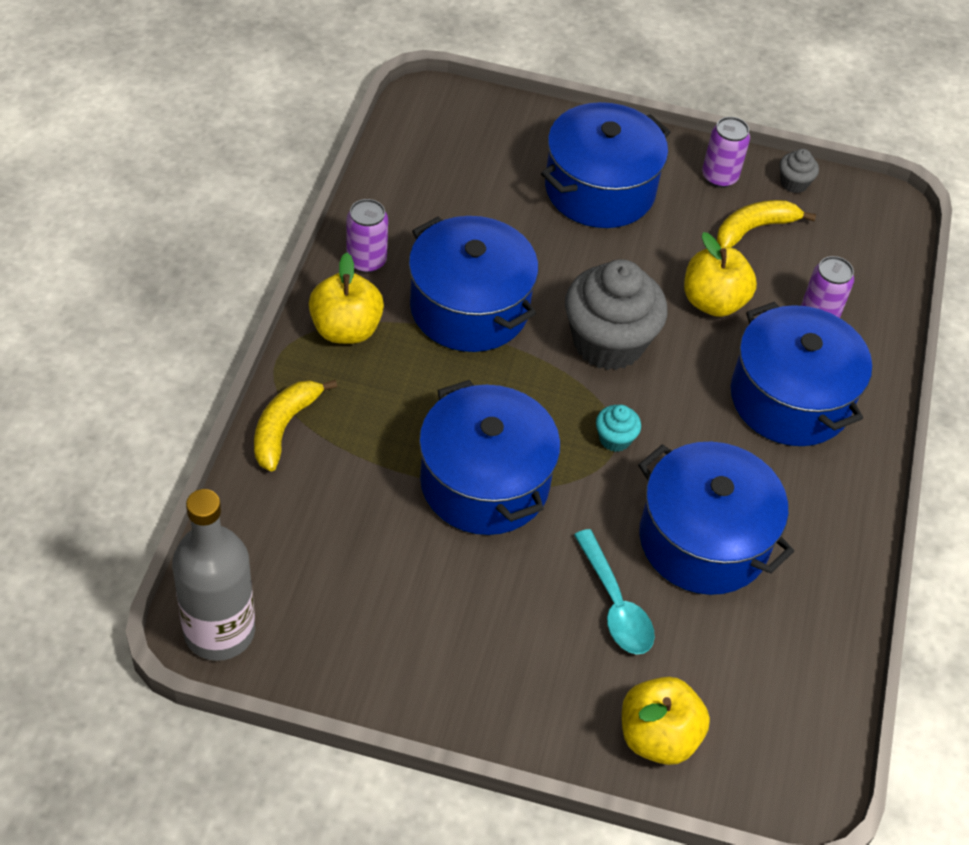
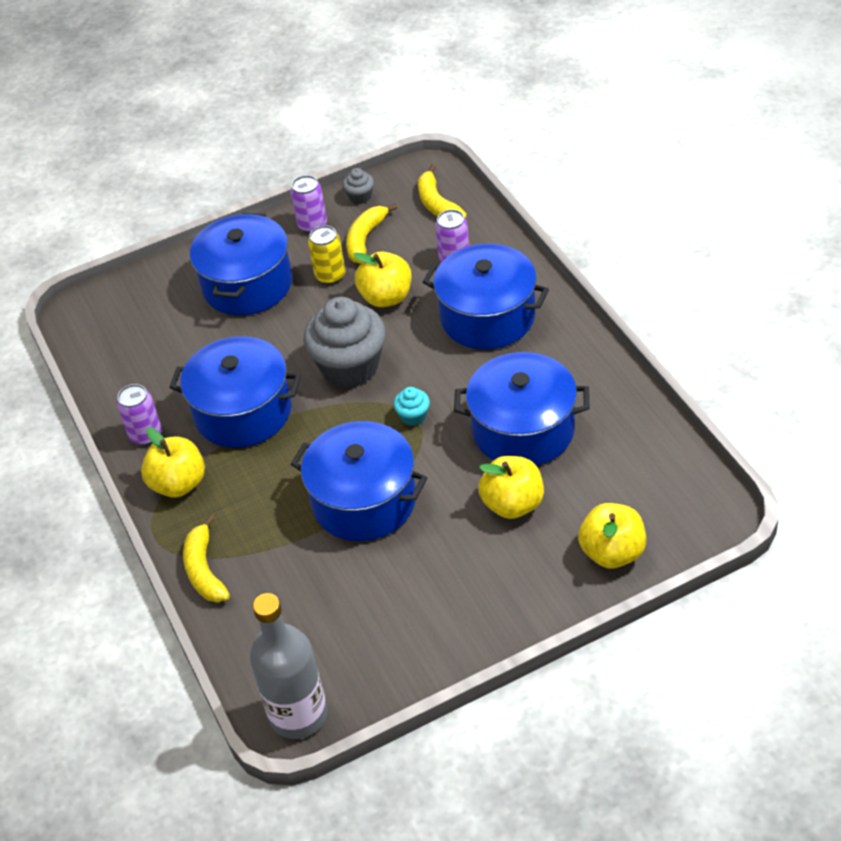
camera: 30 degrees left, 5 degrees down
(615, 604) = (513, 504): turquoise spoon -> yellow apple
(683, 239) = (330, 275): none -> yellow can
(861, 246) = (437, 204): none -> yellow banana

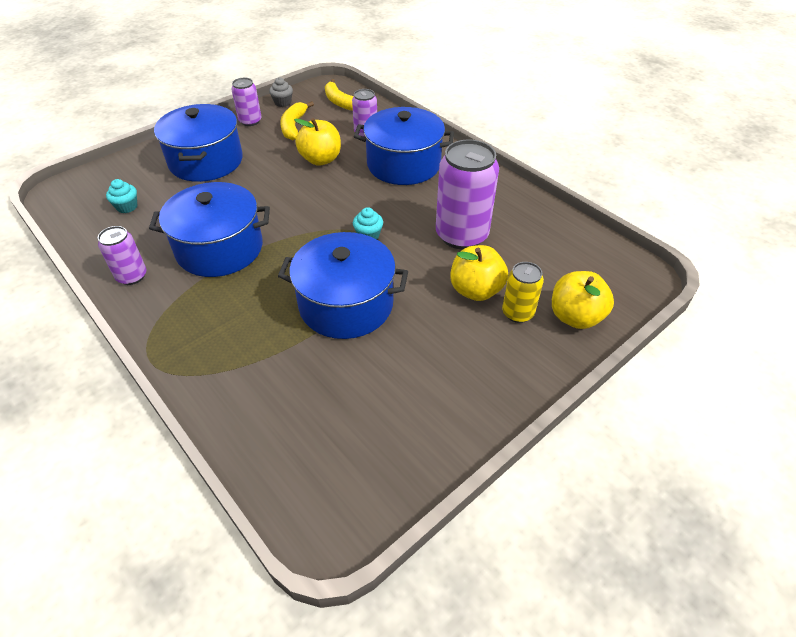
camera: 20 degrees left, 0 degrees up
(149, 342) = (127, 207): none -> turquoise cupcake
(178, 484) = (169, 312): yellow apple -> none
(204, 569) = (207, 385): yellow banana -> none
(298, 715) = (337, 519): grey bottle -> none
(330, 275) = (272, 150): yellow can -> yellow can (517, 313)
(350, 367) = (305, 207): grey cupcake -> none
(523, 430) = (461, 235): blue pot -> purple can

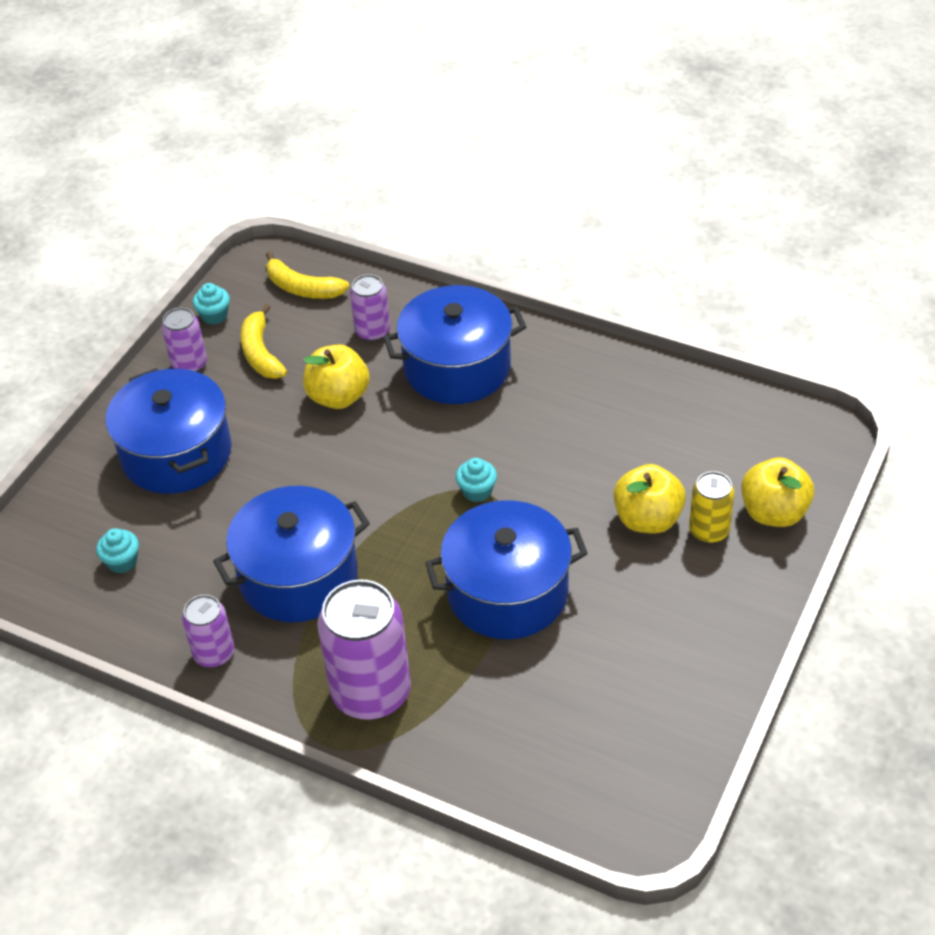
camera: 20 degrees left, 0 degrees up
(283, 103) = (214, 316): grey cupcake -> turquoise cupcake
(461, 235) = (592, 450): purple can -> purple can (371, 692)

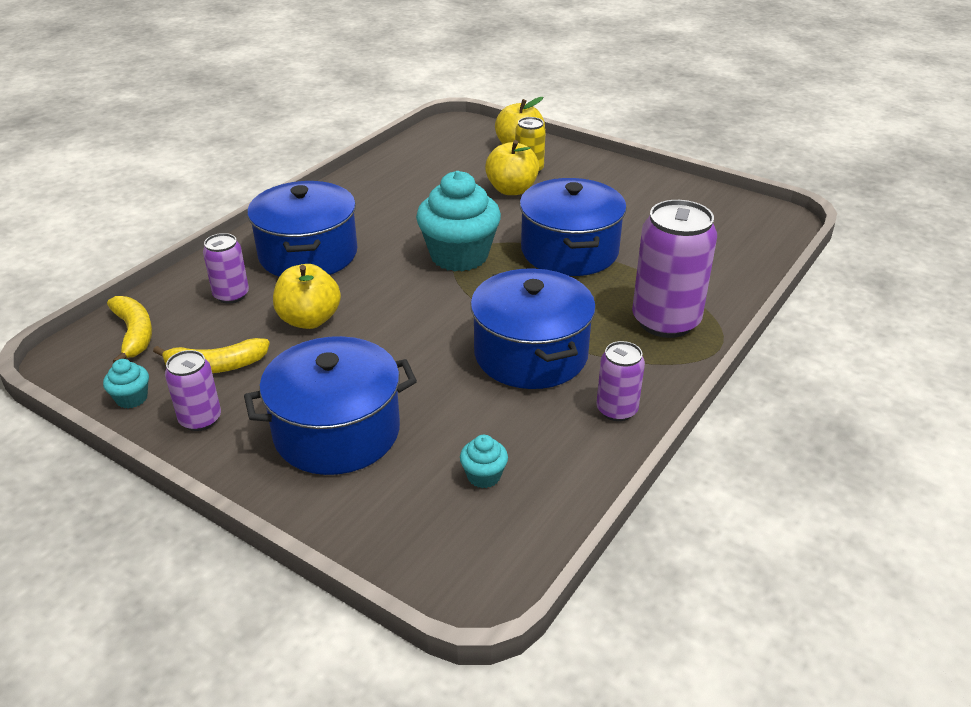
camera: 85 degrees left, 10 degrees down
(302, 288) = (134, 334): yellow banana -> yellow banana turned 60 degrees counterclockwise
(477, 491) = (459, 256): turquoise cupcake -> turquoise cupcake, size x2.33

